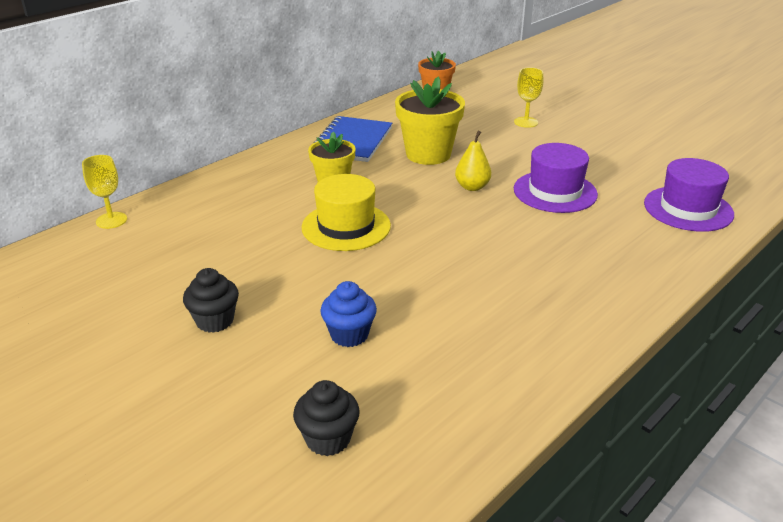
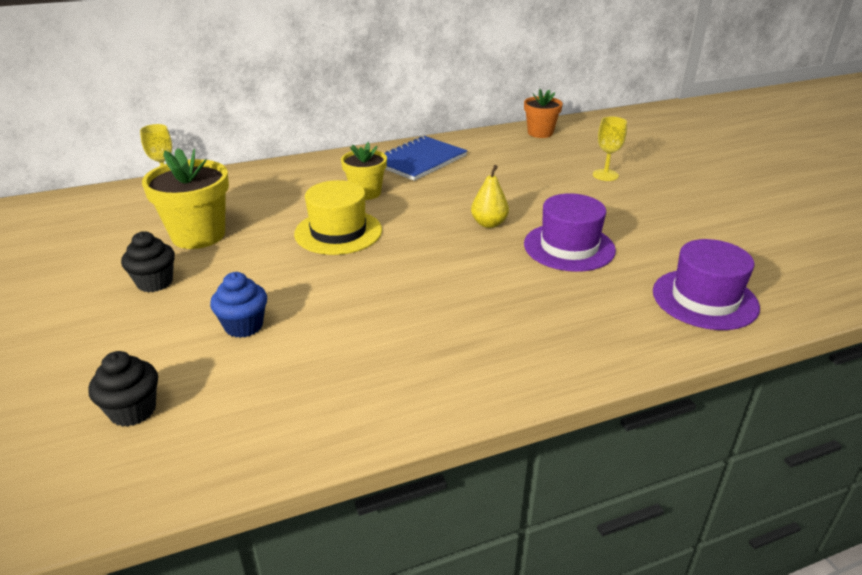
camera: 25 degrees right, 0 degrees up
(428, 154) = (477, 185): yellow flower pot -> yellow flower pot (198, 235)

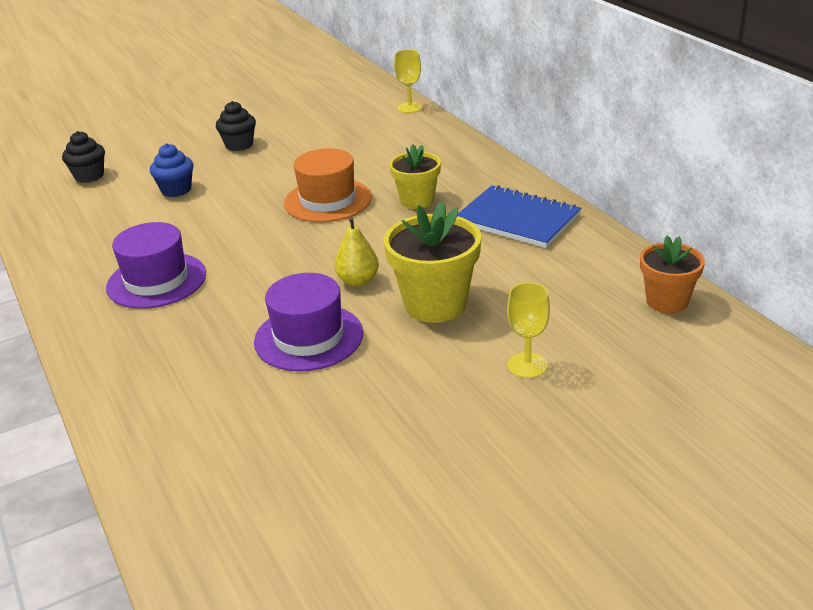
camera: 85 degrees right, 0 degrees up
(198, 235) = (314, 143): yellow flower pot -> yellow flower pot (435, 304)
(338, 232) = (328, 200): yellow hat -> orange hat
(704, 299) = (192, 437): purple hat -> purple hat (156, 280)

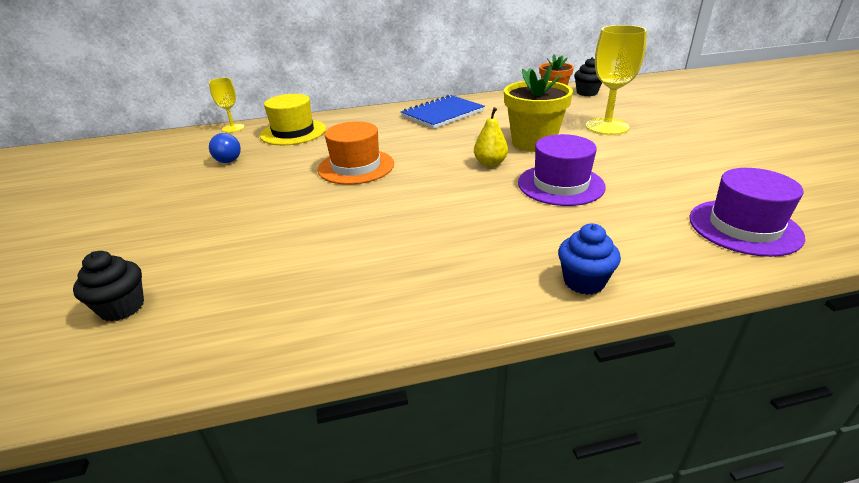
camera: 75 degrees left, 0 degrees up
(156, 280) = (435, 253): purple hat -> purple hat (744, 227)
(176, 190) = (247, 239): blue cupcake -> blue cupcake (584, 281)
(239, 145) = (190, 201): black cupcake -> black cupcake (587, 93)
(332, 130) = (228, 158): none -> blue light bulb
(411, 141) = (293, 132): none -> yellow hat
(417, 200) = (389, 137): yellow flower pot -> none
(527, 365) = (607, 127): yellow goblet -> yellow goblet, size x1.78

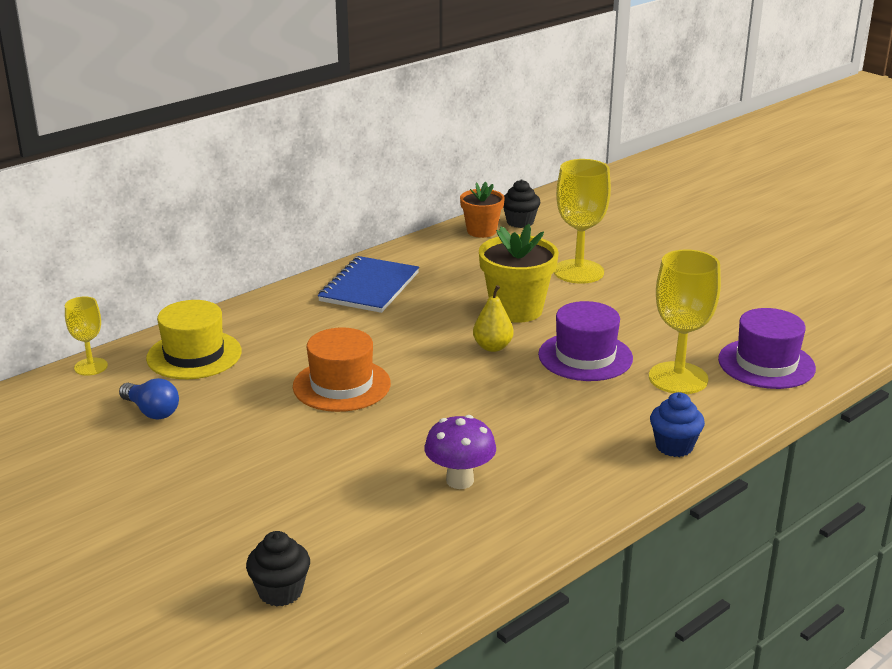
camera: 30 degrees left, 5 degrees down
(358, 257) = (460, 480): none -> purple mushroom
(636, 219) = (678, 378): none -> yellow goblet

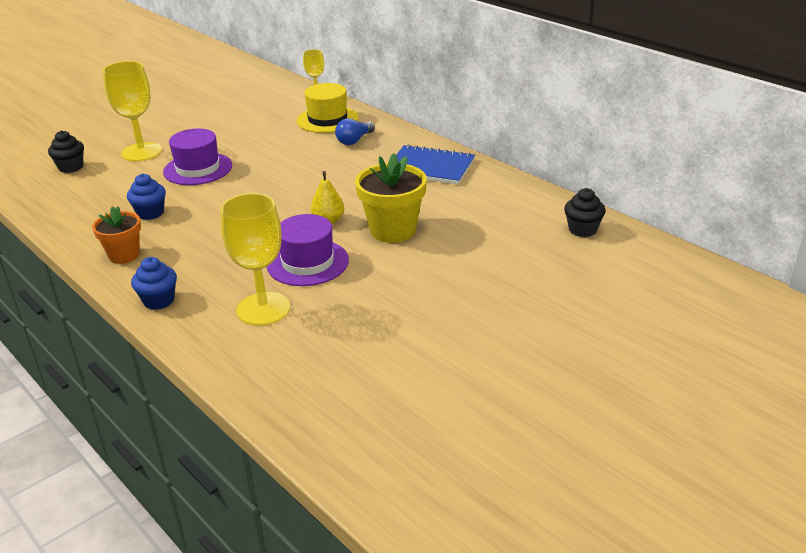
camera: 90 degrees right, 5 degrees up
(152, 411) = (261, 116): blue light bulb -> blue light bulb (354, 140)
(341, 385) = (280, 167): orange hat -> none
(460, 480) = (150, 213): purple mushroom -> blue cupcake
(481, 231) = (554, 210): orange flower pot -> orange flower pot (124, 255)
(578, 272) = (473, 261): yellow goblet -> yellow goblet (141, 152)
(766, 364) = (280, 364): purple hat -> purple hat (198, 169)

